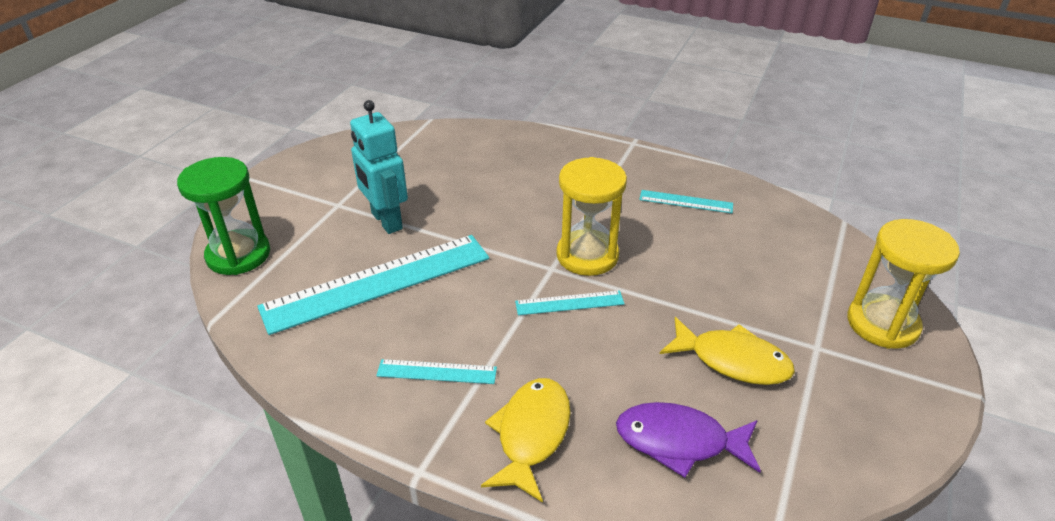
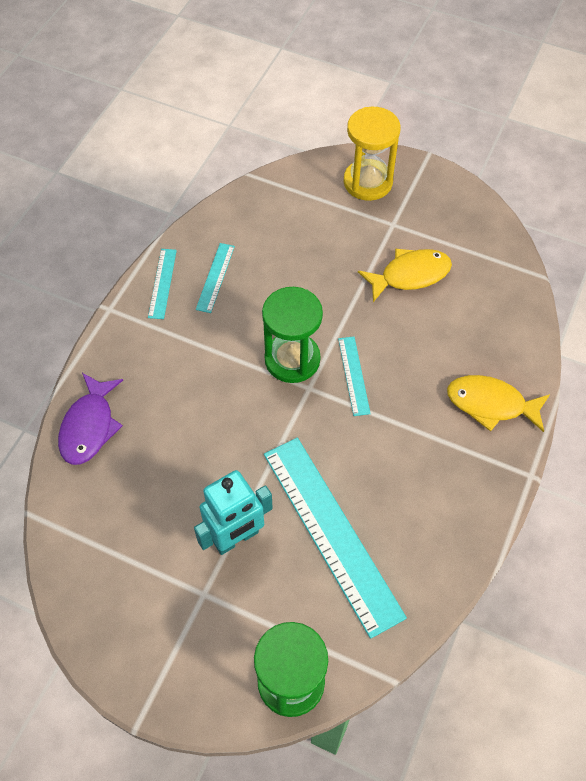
camera: 90 degrees left, 20 degrees up
(437, 372) = (437, 471): turquoise ruler -> turquoise ruler (162, 283)
(587, 255) = (292, 359): yellow hourglass -> green hourglass
(679, 441) = (485, 316): purple fish -> purple fish (89, 426)
(732, 360) = (410, 275): yellow fish -> yellow fish turned 45 degrees clockwise

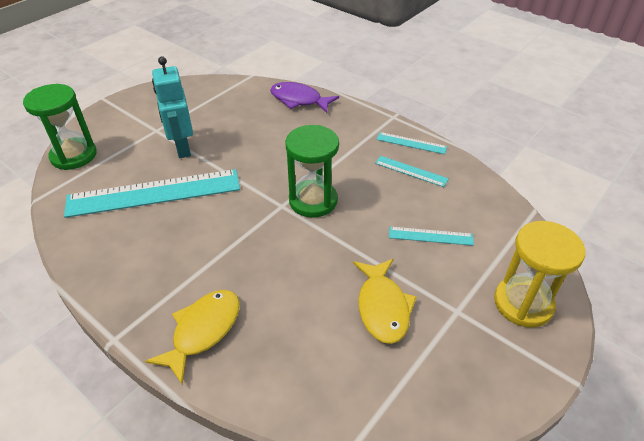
camera: 105 degrees right, 15 degrees down
(353, 375) = (281, 235): turquoise ruler -> turquoise ruler (430, 236)

